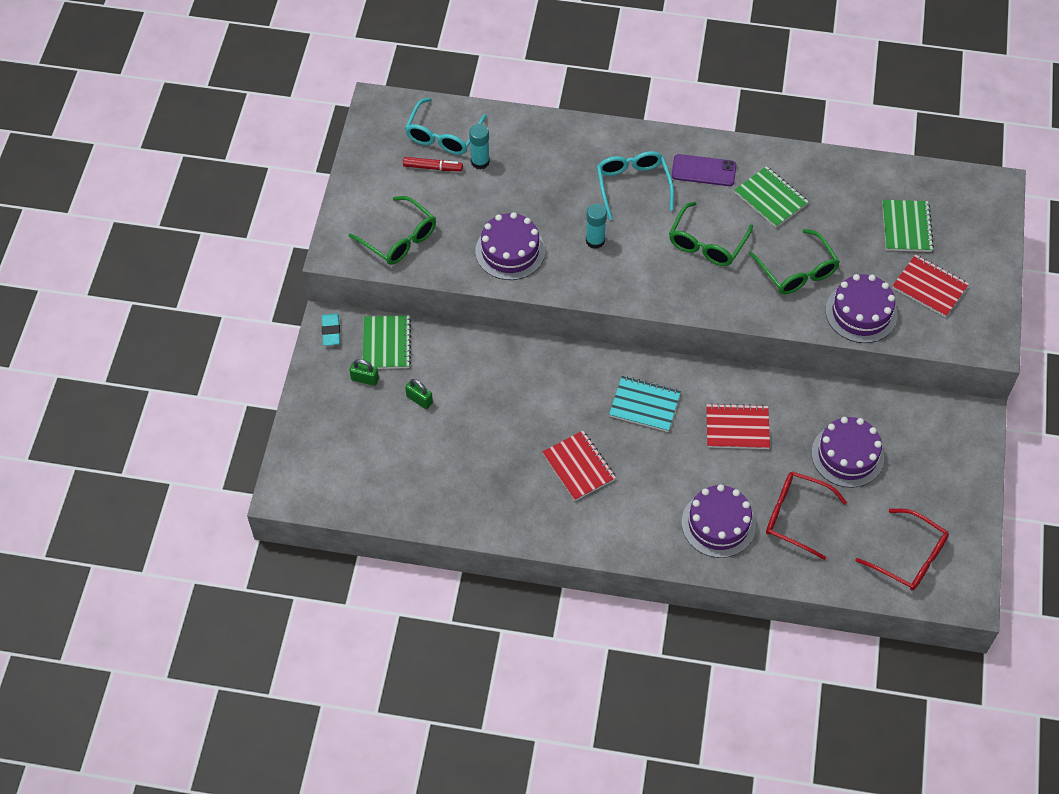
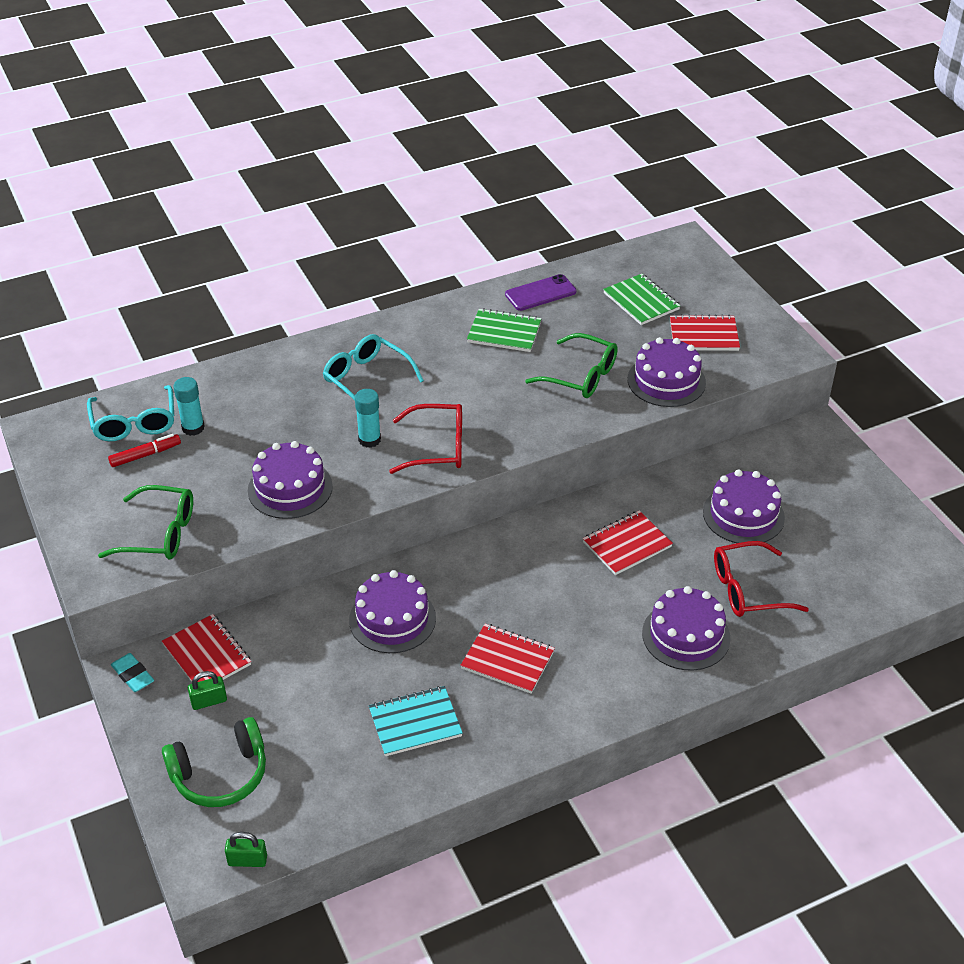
camera: 35 degrees left, 15 degrees down
(337, 435) = (220, 774): none -> green headphones
(386, 343) = (207, 655): green notebook -> red notebook
(419, 400) = (287, 688): green padlock -> green padlock (247, 860)
(525, 389) = (392, 619): none -> purple cake
(644, 405) = (523, 571): turquoise notebook -> turquoise notebook (415, 723)
(703, 171) = (423, 338): purple phone -> purple phone (540, 293)
(707, 243) = (479, 392): green glasses -> none
(909, 557) = (874, 568): red glasses -> red glasses (438, 447)

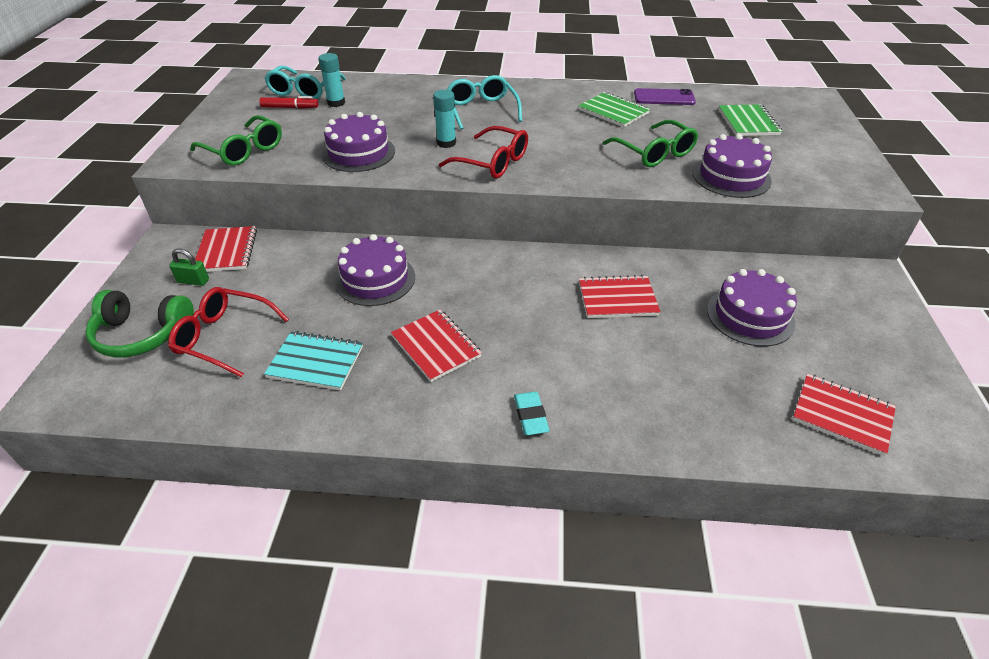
camera: 30 degrees right, 0 degrees up
(133, 675) = (168, 244): turquoise eraser -> turquoise eraser (530, 416)
(247, 860) = (84, 409): green padlock -> none
(686, 635) = (617, 395): purple cake -> none
(703, 335) = (791, 157): red notebook -> red notebook (842, 415)
(748, 589) = (711, 380): red glasses -> red glasses (224, 337)

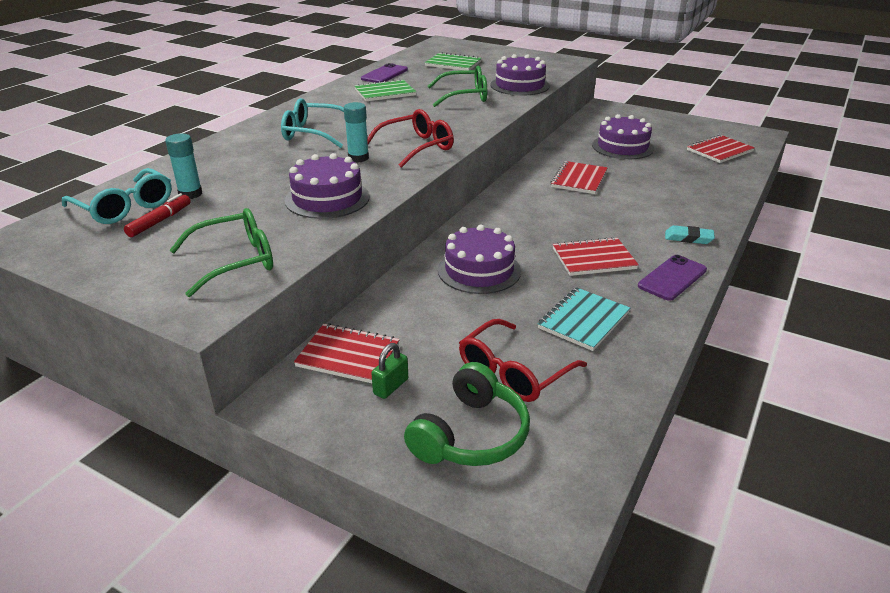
camera: 65 degrees left, 10 degrees down
(426, 414) = (672, 278): none -> purple phone

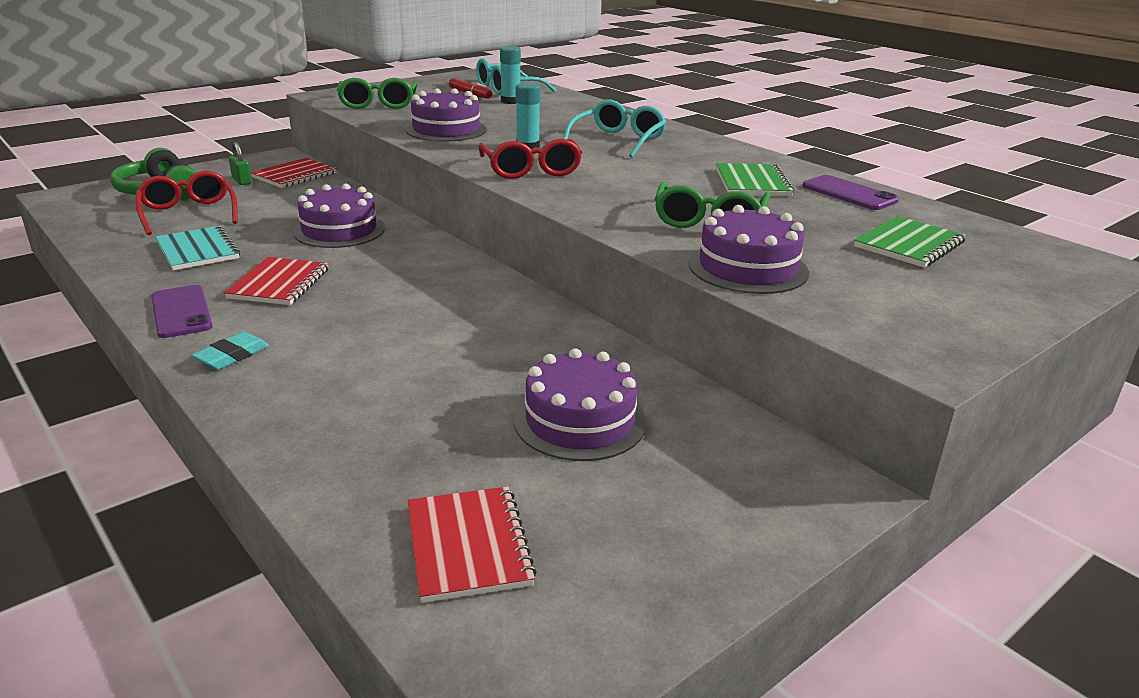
camera: 110 degrees right, 5 degrees down
(579, 179) = (482, 336): red notebook -> none

